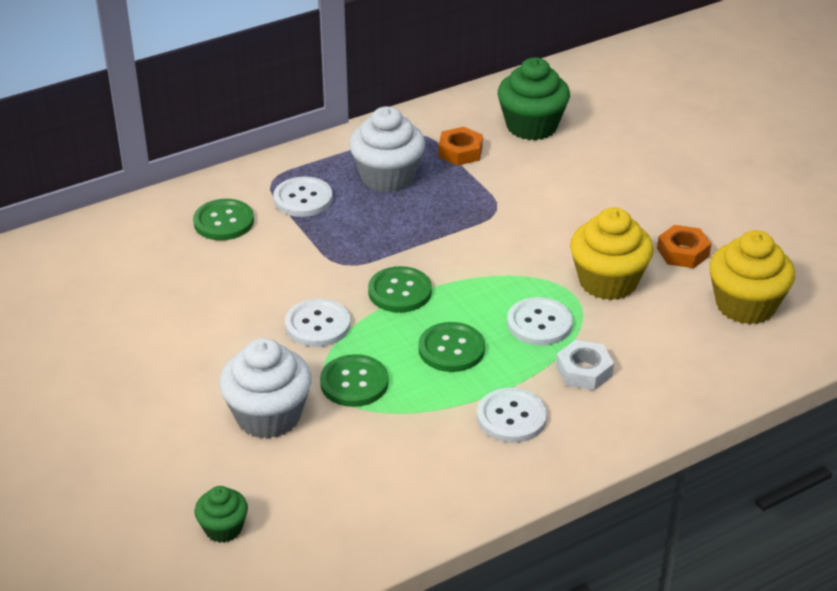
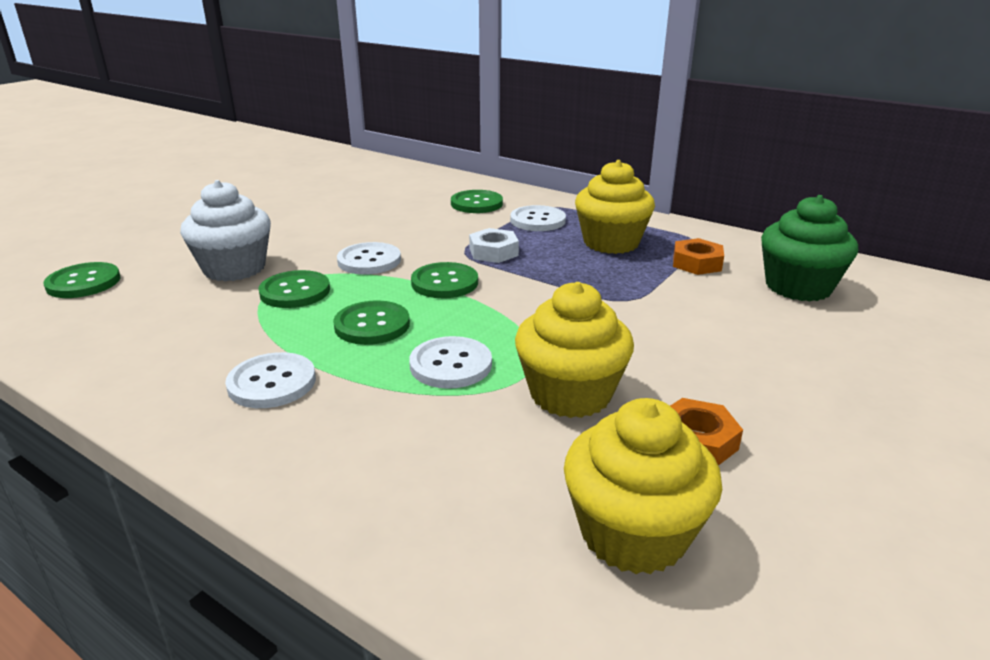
camera: 65 degrees right, 10 degrees down
(223, 528) = (83, 282): green cupcake -> green button
(387, 177) = (611, 243): white cupcake -> yellow cupcake
(584, 371) = (380, 414): white nut -> white nut (493, 252)

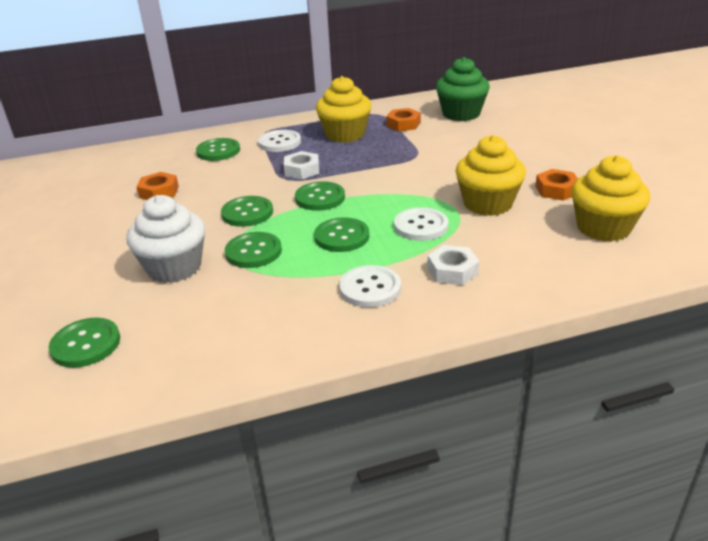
camera: 50 degrees left, 5 degrees up
(360, 427) = (452, 271): none -> white nut
(365, 212) = (159, 192): none -> orange nut
(369, 261) = (247, 213): white button -> green button

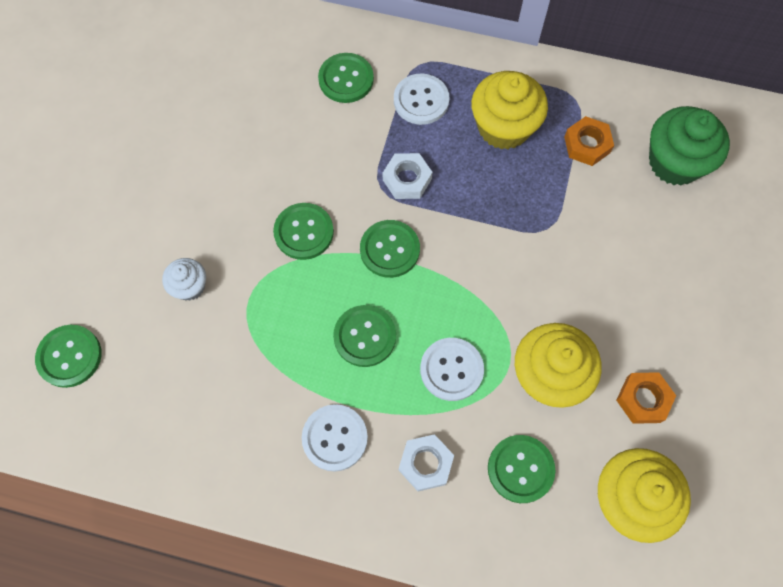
camera: 30 degrees right, 35 degrees up
(159, 192) = (243, 132): orange nut -> none
(174, 267) = (190, 286): white cupcake -> white cupcake, size x0.54
(253, 252) = (270, 307): green button -> green button (520, 469)

